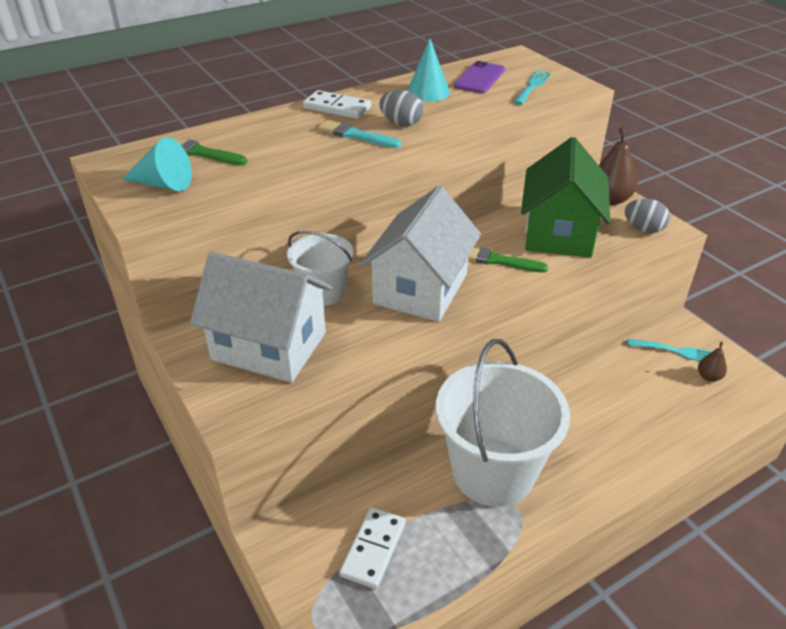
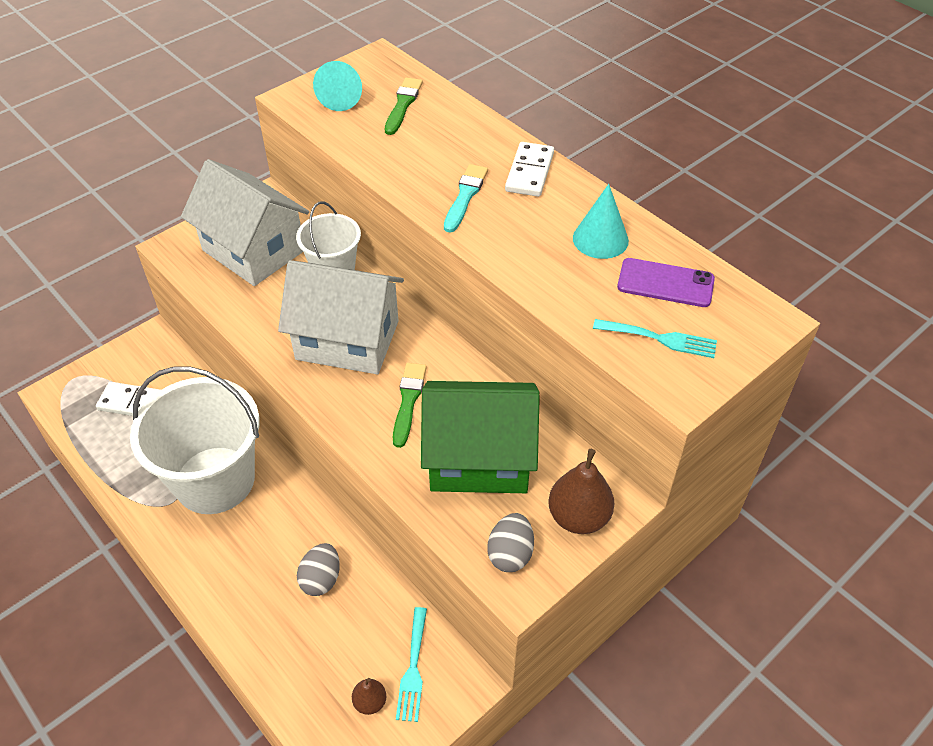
camera: 80 degrees right, 10 degrees up
(269, 346) = (253, 250): white house -> white house turned 60 degrees counterclockwise
(401, 123) = (504, 226): grey egg -> grey egg (321, 579)

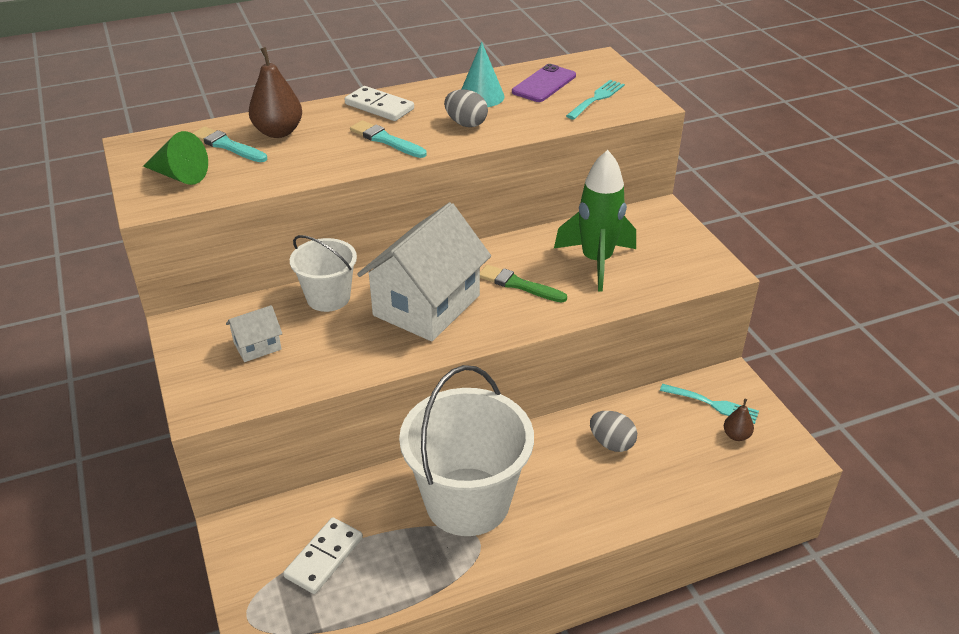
camera: 70 degrees left, 10 degrees down
(253, 250) = (257, 346): white house -> white house, size x0.44
(341, 97) = (179, 175): turquoise cone -> green cone
(403, 105) = (227, 146): green brush -> turquoise brush
(479, 458) = (596, 261): green house -> green rocket
(510, 554) = (690, 267): grey egg -> grey egg (466, 123)
(578, 517) = (669, 229): brown pear -> brown pear (278, 132)

